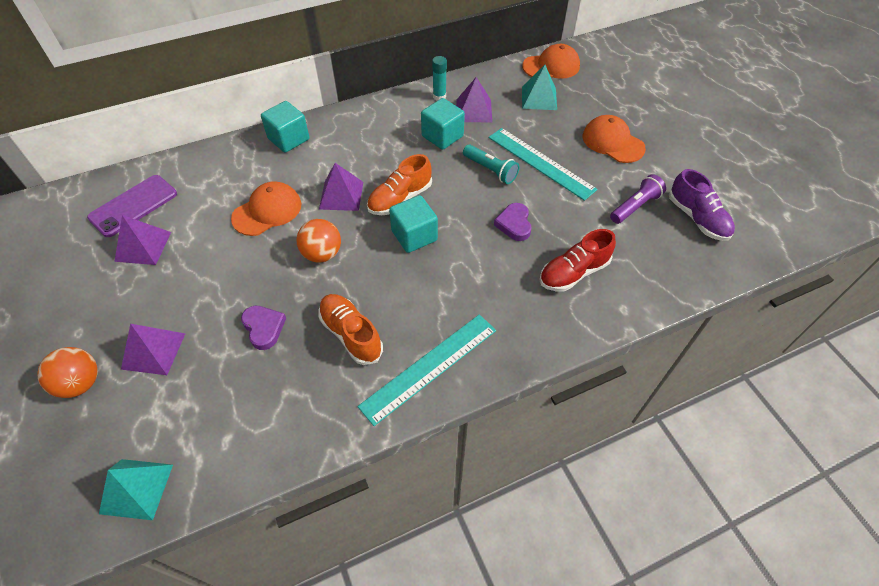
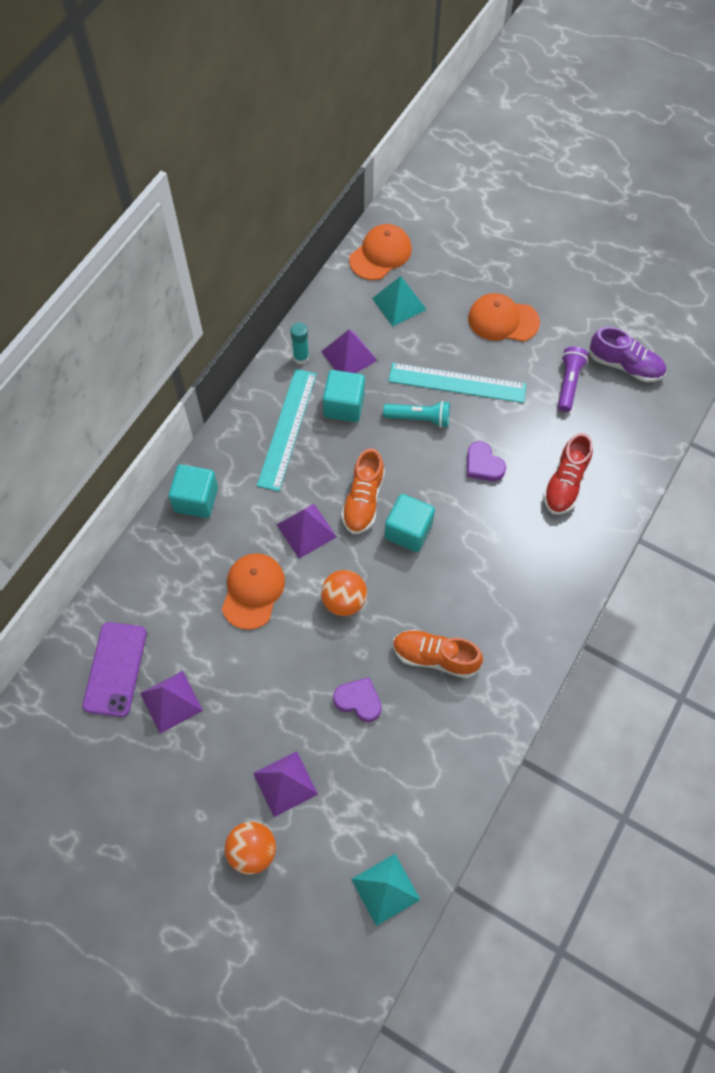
camera: 35 degrees left, 10 degrees up
(429, 367) = (519, 643): turquoise ruler -> turquoise ruler (287, 429)

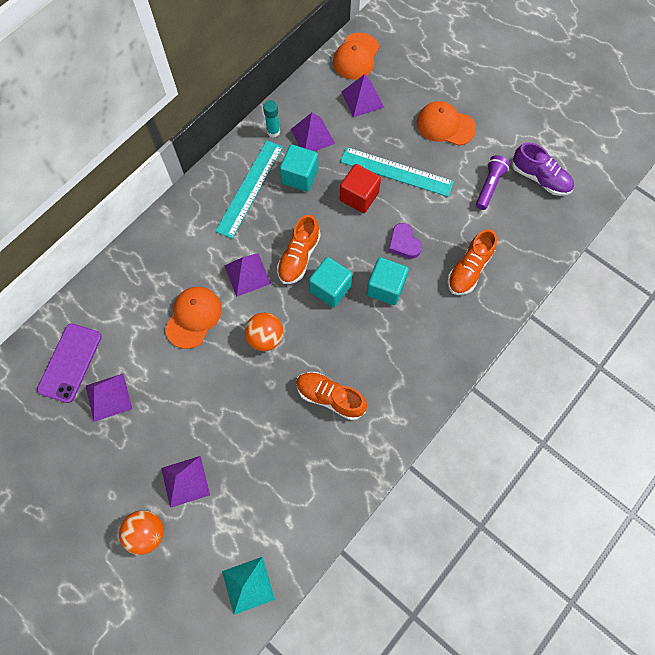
camera: 10 degrees right, 5 degrees up
(196, 500) = (164, 235): turquoise cube -> turquoise cube (385, 287)
(358, 700) = (259, 423): purple heart -> none
(380, 254) = (356, 56): orange cap -> orange cap turned 150 degrees clockwise
(399, 304) = (362, 99): turquoise pyramid -> purple pyramid
(419, 418) = (359, 196): turquoise flashlight -> red cube
(565, 483) = (469, 269): red shoe -> orange shoe

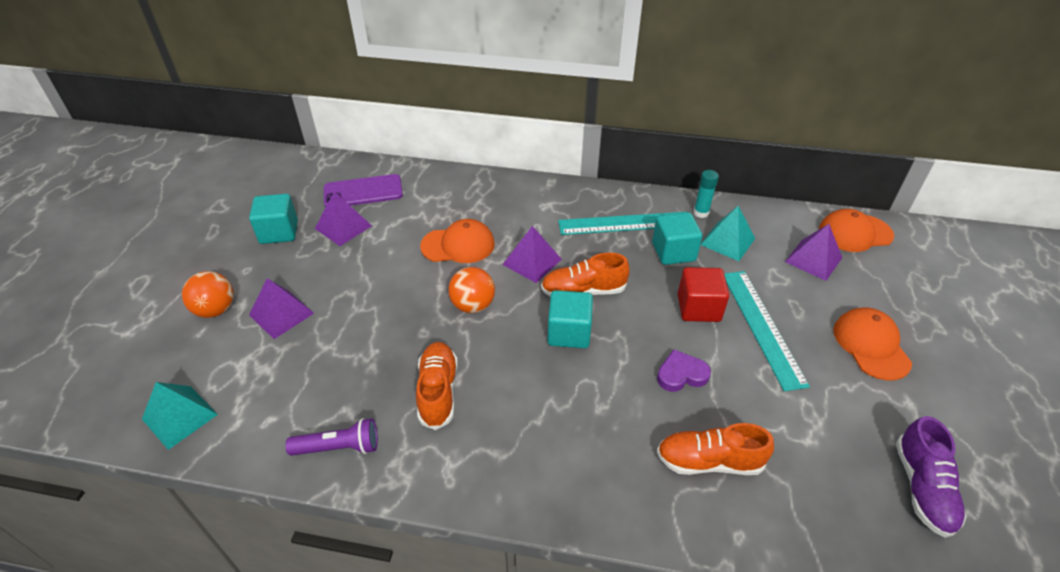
camera: 60 degrees right, 25 degrees down
(312, 136) = (727, 241): purple pyramid -> turquoise pyramid
(385, 287) = (610, 382): turquoise cube -> turquoise cube (279, 232)
(403, 243) = (681, 374): purple heart -> purple heart turned 45 degrees clockwise
(489, 186) = (845, 430): purple flashlight -> purple flashlight (339, 447)

